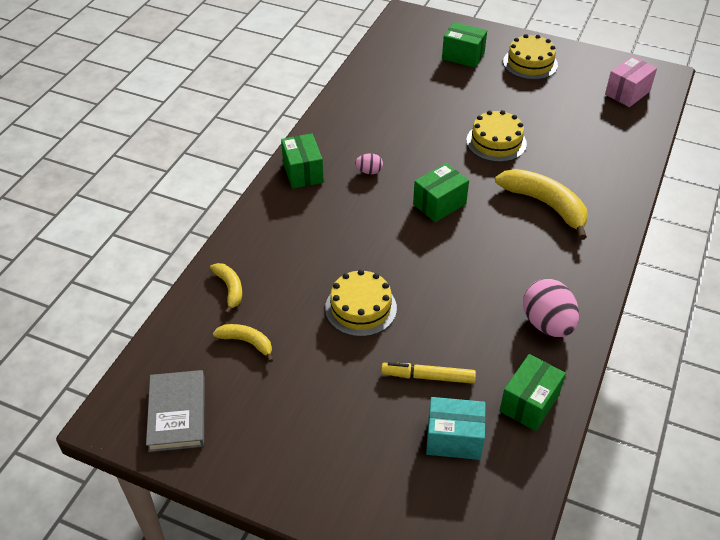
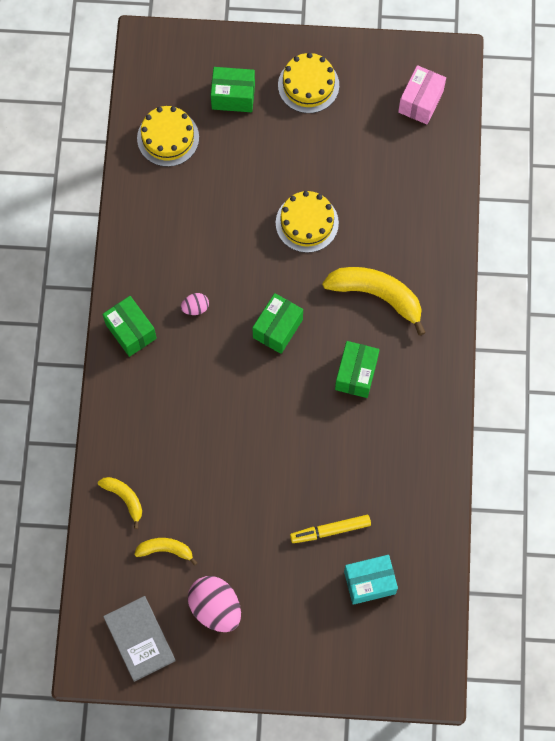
camera: 20 degrees left, 25 degrees up
(360, 308) = (249, 478): yellow cake -> yellow cake (168, 138)
(529, 403) = (419, 527): green box -> green box (356, 374)
(547, 324) = (414, 439): pink egg -> pink egg (215, 608)

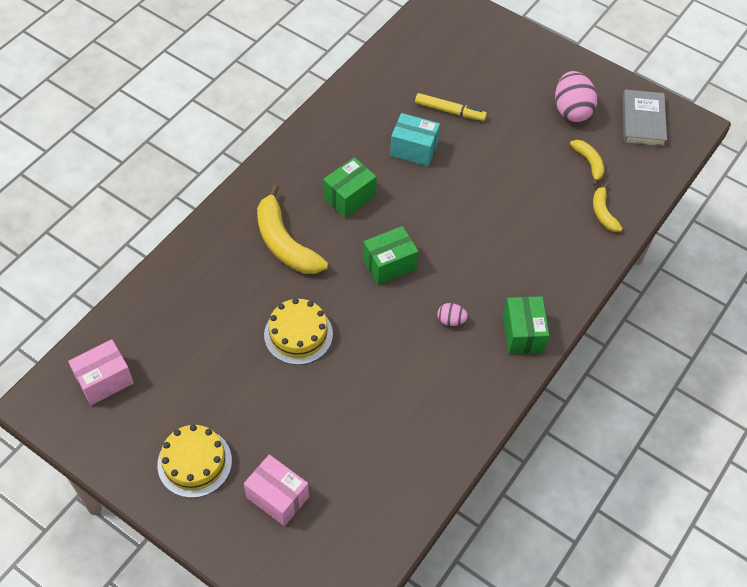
camera: 150 degrees left, 15 degrees down
(165, 550) = (589, 163): yellow banana -> yellow banana turned 150 degrees counterclockwise
(168, 138) = (373, 494): yellow cake -> none
(233, 96) = (277, 497): green box -> pink box
(369, 582) = (444, 68): turquoise box -> turquoise box (414, 149)

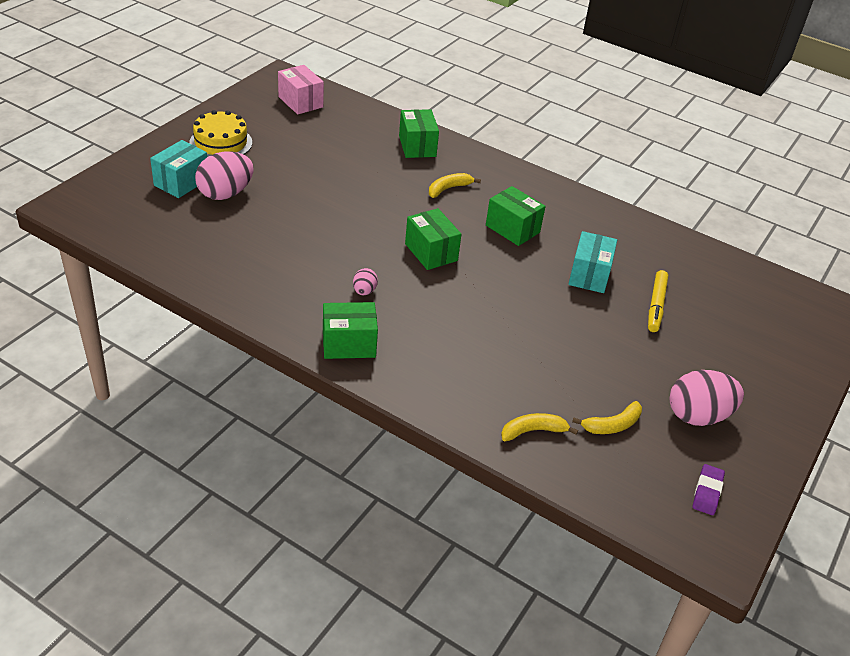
camera: 85 degrees right, 15 degrees down
(205, 265) = (417, 146): none -> green box
(277, 497) = (181, 182): pink box -> turquoise box
(284, 243) = (448, 189): yellow banana -> yellow banana, size x0.53
(298, 334) = (345, 195): yellow cake -> none
(298, 449) = (225, 194): none -> pink egg
(643, 121) = (707, 492): grey book -> purple eraser

